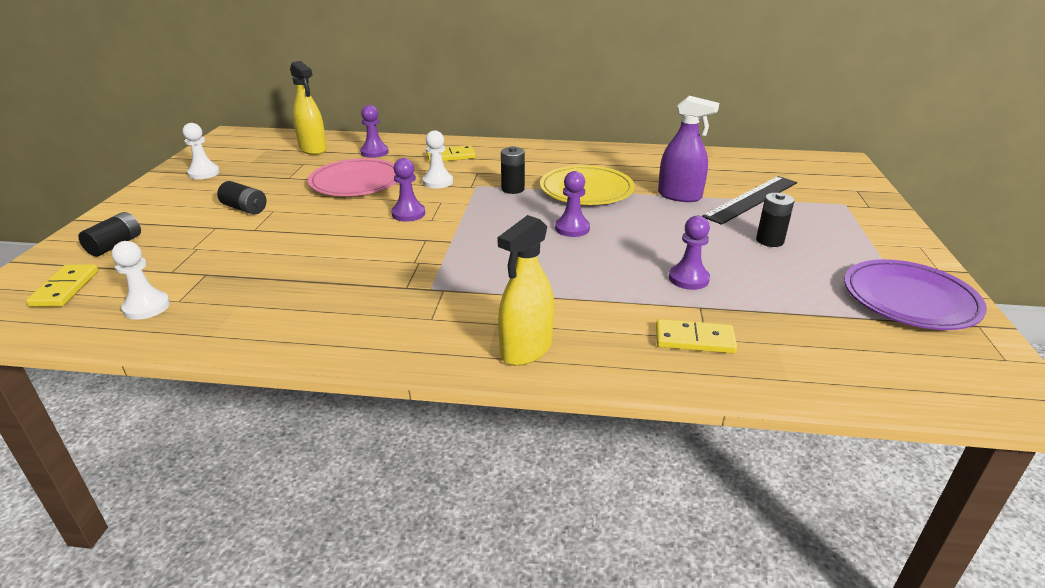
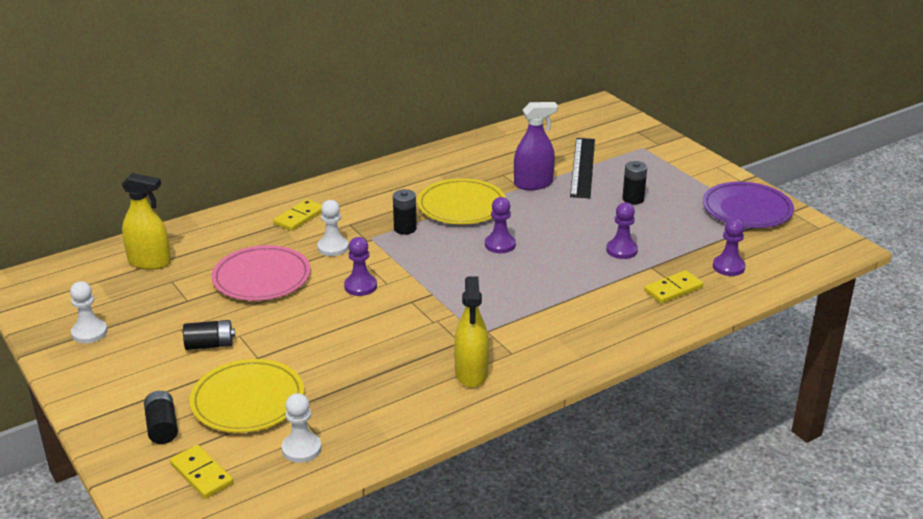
camera: 40 degrees left, 0 degrees up
(190, 254) = (248, 400): none -> yellow plate
(374, 152) = (219, 241): purple pawn -> purple pawn (728, 267)
(526, 349) = (596, 342): yellow spray bottle -> yellow spray bottle (471, 373)

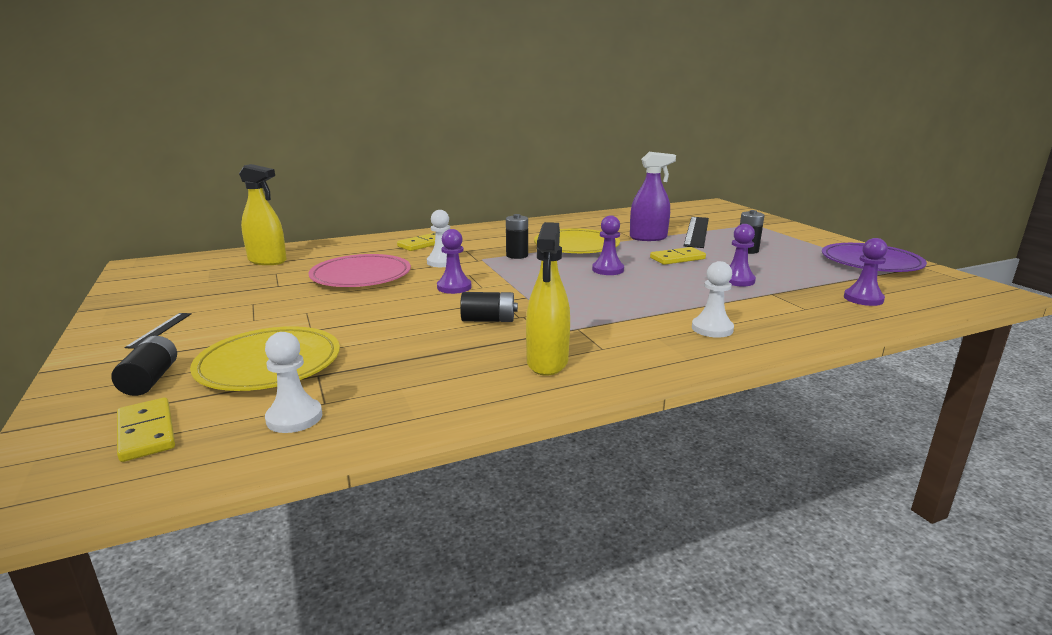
camera: 10 degrees right, 10 degrees down
(89, 332) = (162, 300): white pawn -> white pawn (712, 329)
(122, 372) = (160, 330): none -> black ruler
(210, 345) = (270, 317): black battery -> black battery (488, 320)
(673, 289) = (800, 311): yellow domino -> yellow domino (677, 258)

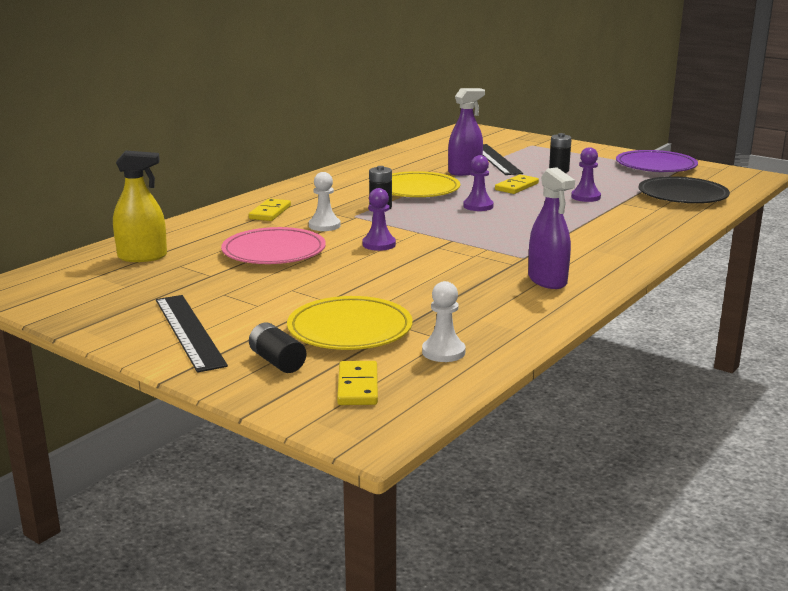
camera: 30 degrees left, 0 degrees up
(146, 432) = (358, 386): yellow domino -> yellow domino turned 60 degrees clockwise
(160, 330) = (189, 331): black ruler -> black ruler, size x2.11
(488, 320) = (455, 263): black battery -> none
(547, 362) = (547, 280): yellow spray bottle -> purple spray bottle
(712, 329) = (618, 236): white pawn -> none
(863, 299) = (682, 195): purple pawn -> black plate

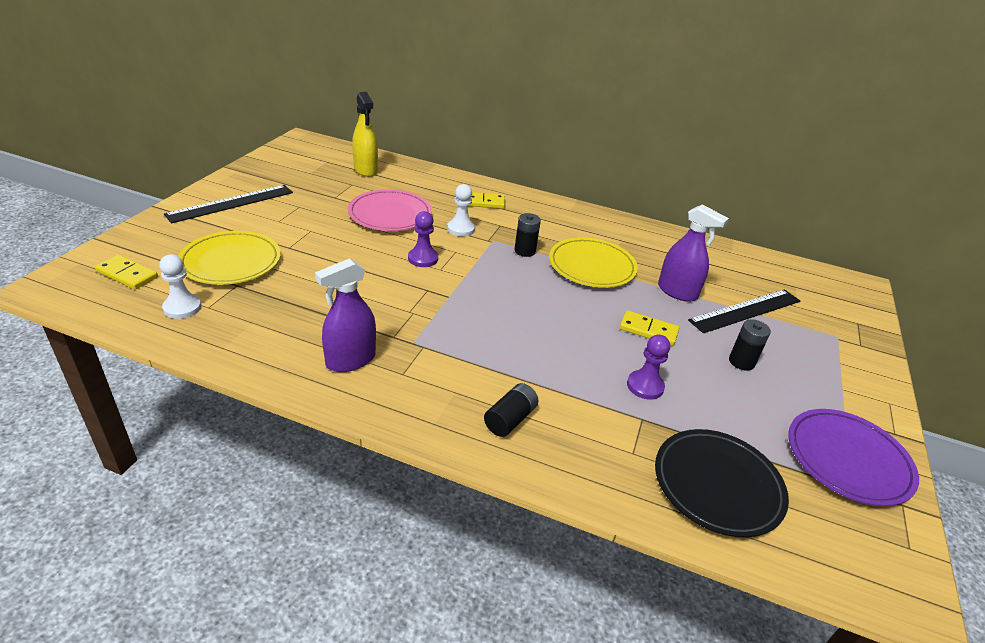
camera: 70 degrees right, 15 degrees up
(277, 361) = (176, 239): black battery -> black battery (510, 419)
(358, 386) = (127, 274): yellow domino -> yellow domino turned 45 degrees clockwise
(478, 206) = (561, 307): purple pawn -> none

